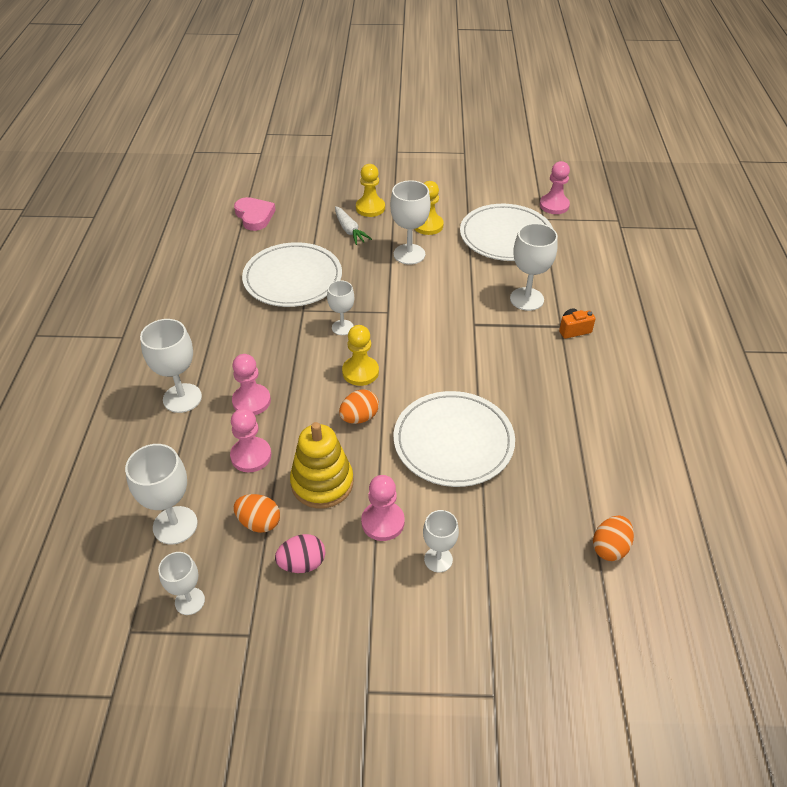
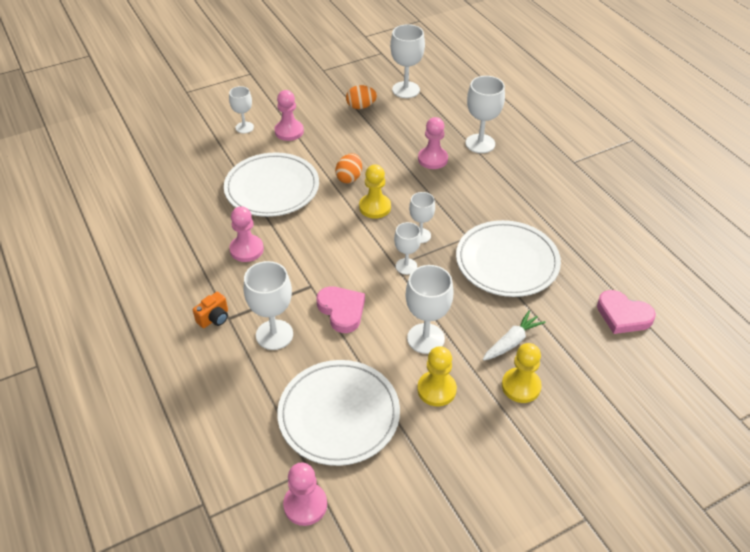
camera: 150 degrees right, 0 degrees up
(189, 601) = (364, 69): white goblet -> white goblet (406, 266)
(251, 456) = (399, 132): pink pawn -> pink pawn (246, 249)
(302, 563) = (320, 100): pink egg -> none
(322, 483) = (341, 135): yellow stacking toy -> none
(349, 230) = (512, 342): white carrot -> white carrot turned 105 degrees clockwise
(460, 295) = (342, 310): none -> pink heart
(610, 547) = (139, 169): orange egg -> none

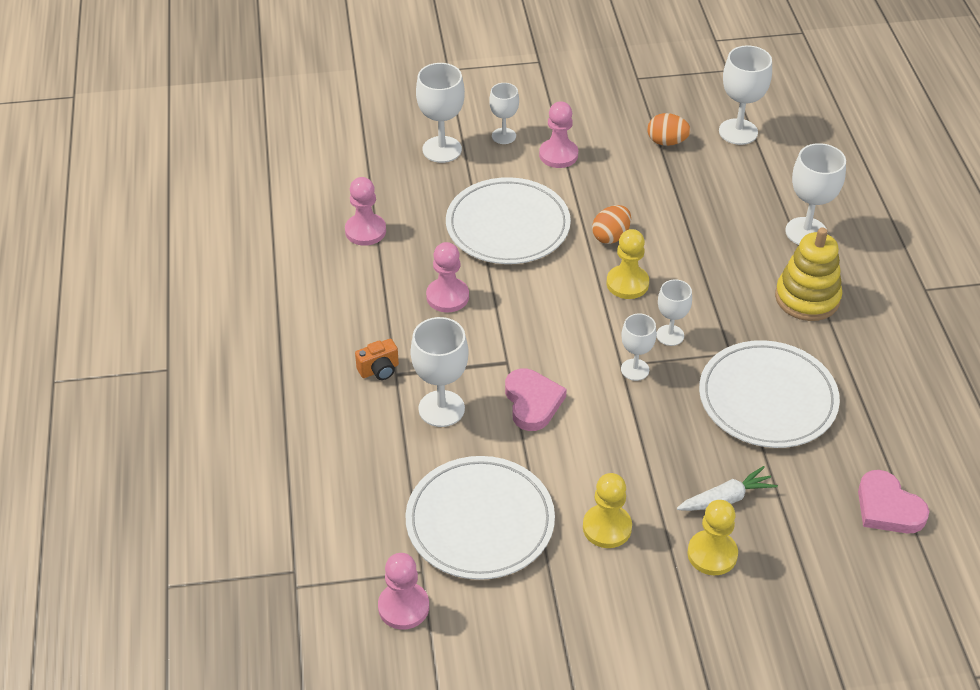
camera: 20 degrees right, 0 degrees up
(425, 338) = (620, 464): white goblet -> white goblet (442, 149)
(432, 159) = (731, 238): pink pawn -> pink pawn (365, 231)
(501, 186) = (807, 298): none -> yellow stacking toy

